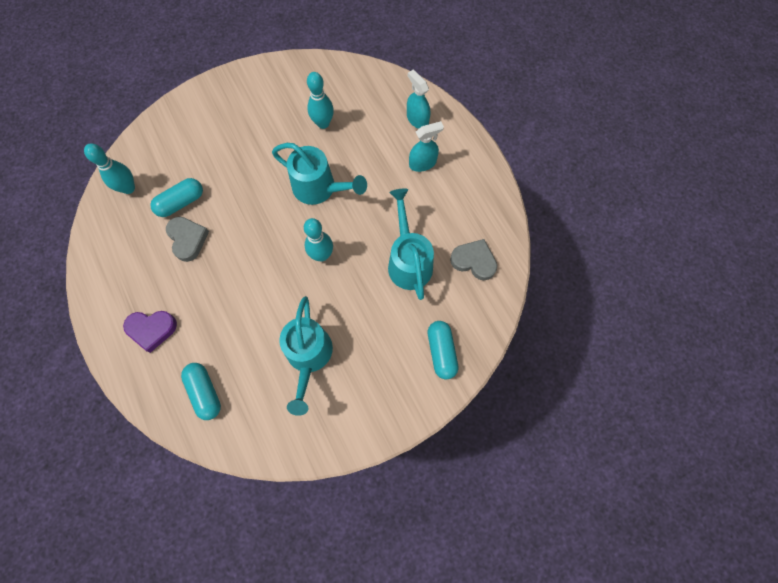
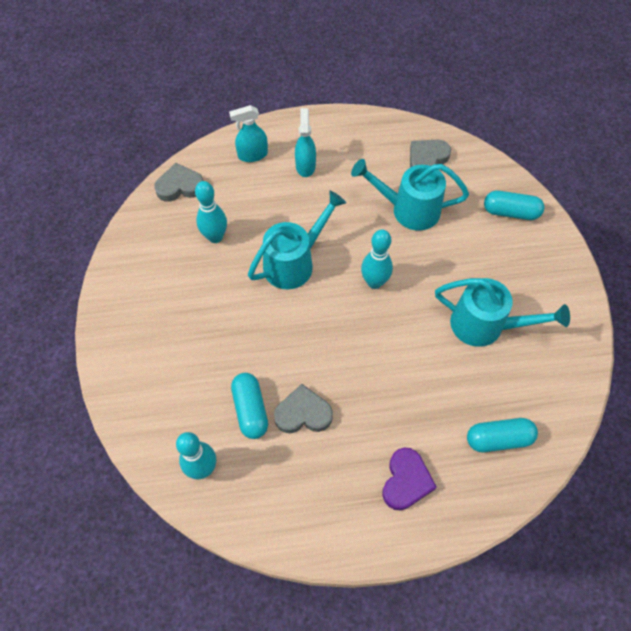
camera: 70 degrees left, 10 degrees down
(362, 80) = (180, 186): none -> grey heart

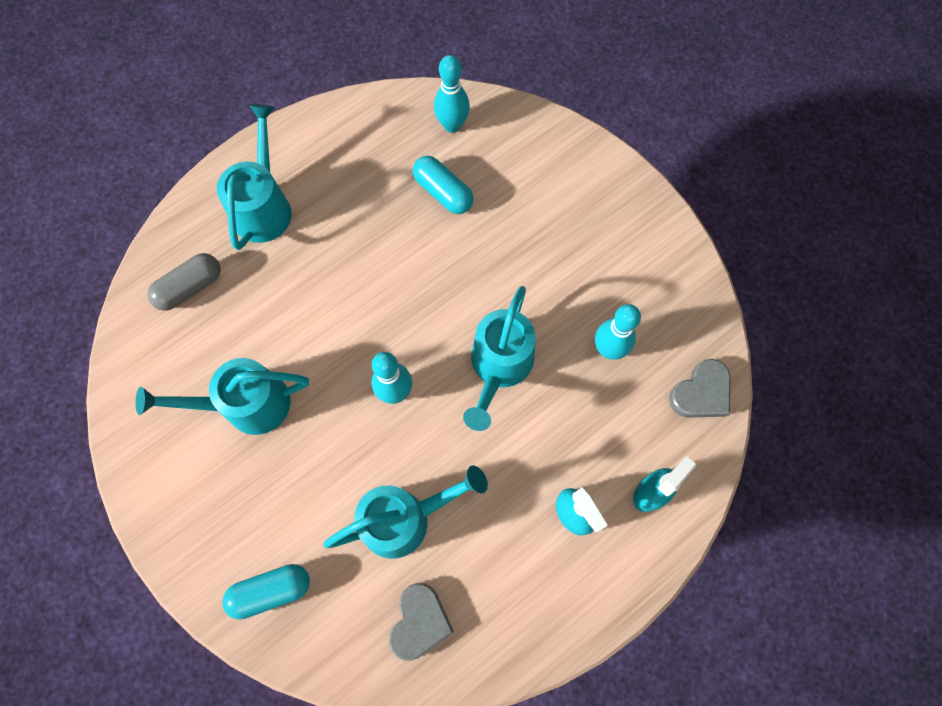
camera: 150 degrees right, 10 degrees up
(303, 413) = (391, 214): grey heart -> none
(406, 481) = (264, 205): purple heart -> turquoise watering can
(498, 439) = (190, 287): turquoise capsule -> grey capsule

